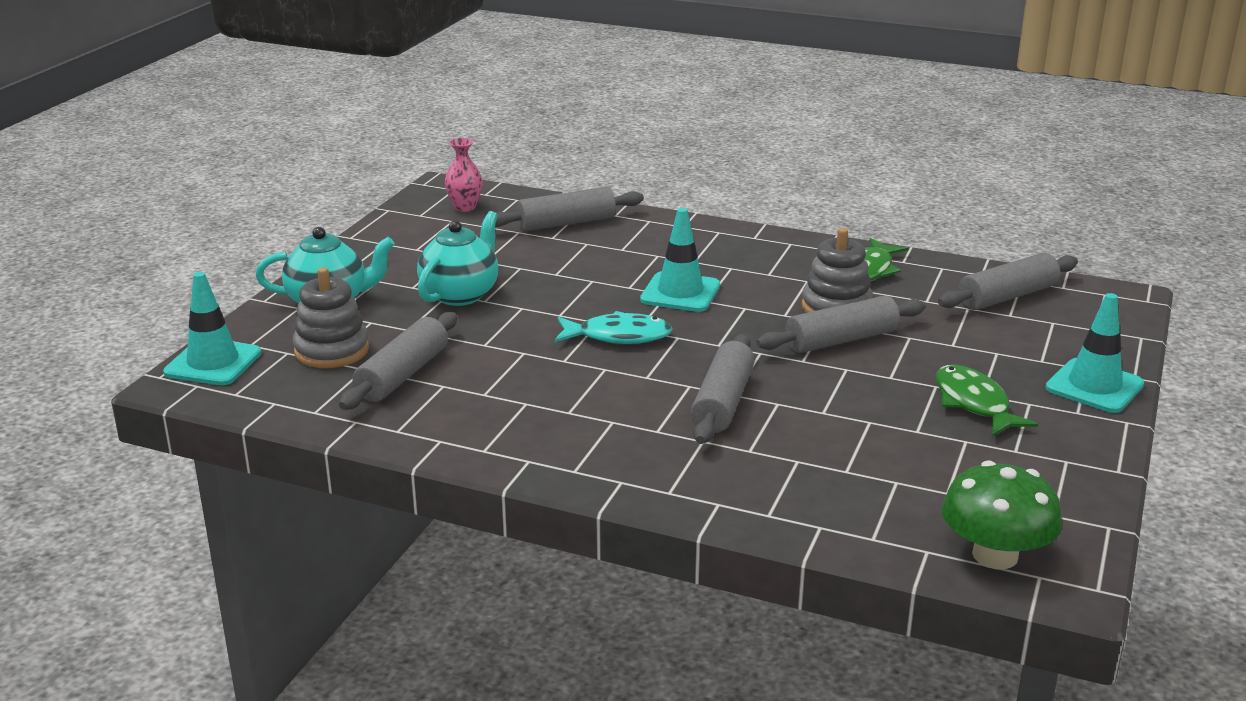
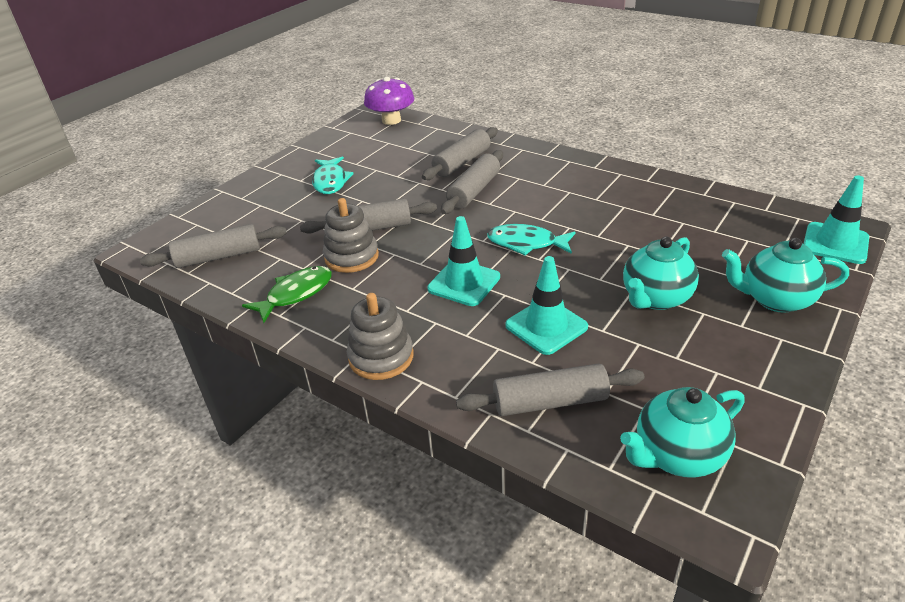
camera: 165 degrees left, 10 degrees up
(332, 350) = (746, 247): grey stacking toy -> grey stacking toy (381, 357)
(402, 375) = (684, 223): grey rolling pin -> grey rolling pin (462, 163)
(465, 207) = (677, 455): pink vase -> turquoise teapot
(974, 403) = (330, 181): green fish -> turquoise fish
(995, 555) = (391, 120): green mushroom -> purple mushroom
(1094, 386) = (252, 187): turquoise traffic cone -> turquoise traffic cone (546, 326)

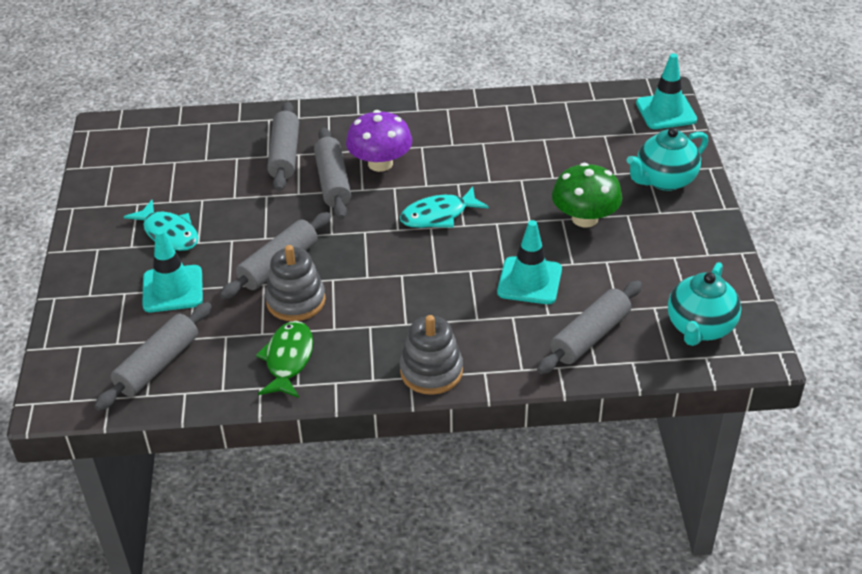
camera: 40 degrees left, 5 degrees up
(391, 120) = (142, 132): purple mushroom -> purple mushroom (380, 163)
(464, 283) = (426, 276): turquoise traffic cone -> turquoise traffic cone (173, 289)
(655, 298) = (585, 218): turquoise teapot -> green mushroom

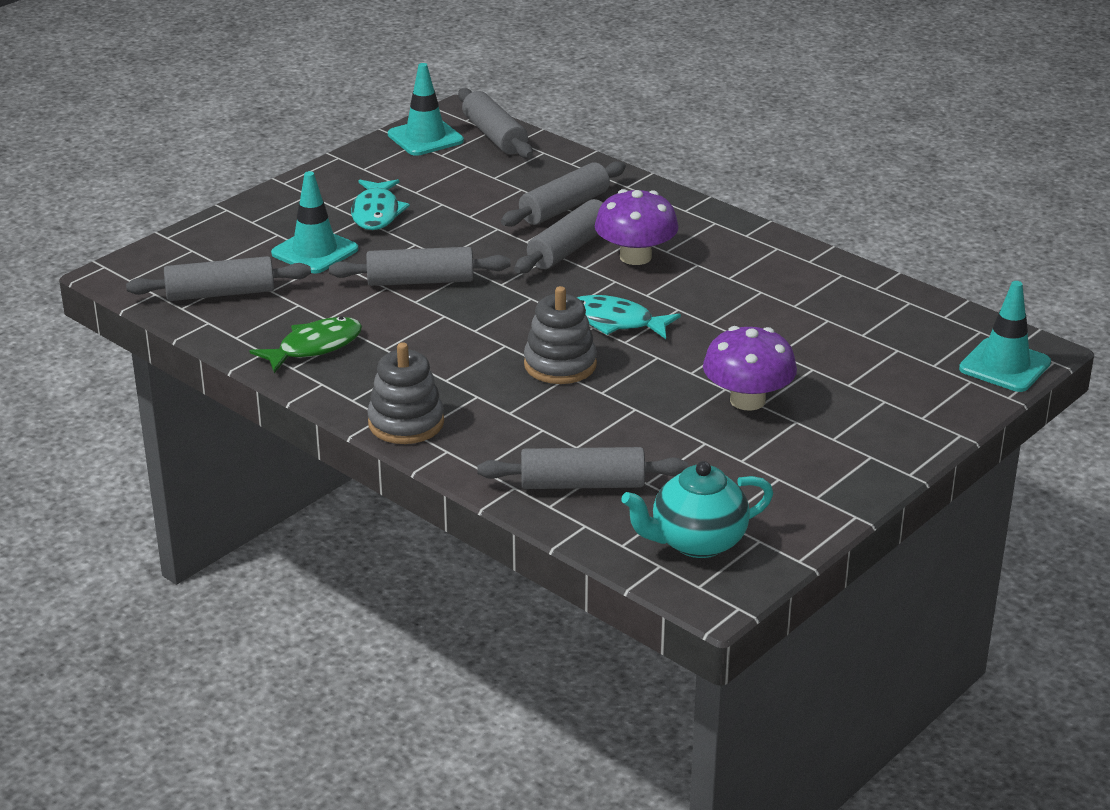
camera: 45 degrees right, 10 degrees down
(158, 129) = (495, 136): none -> grey rolling pin
(296, 301) = (390, 313): grey stacking toy -> grey stacking toy (560, 365)
(529, 281) = (605, 414): turquoise traffic cone -> turquoise traffic cone (425, 138)
(585, 218) = (747, 400): green mushroom -> purple mushroom
(664, 180) = (889, 417): turquoise teapot -> none

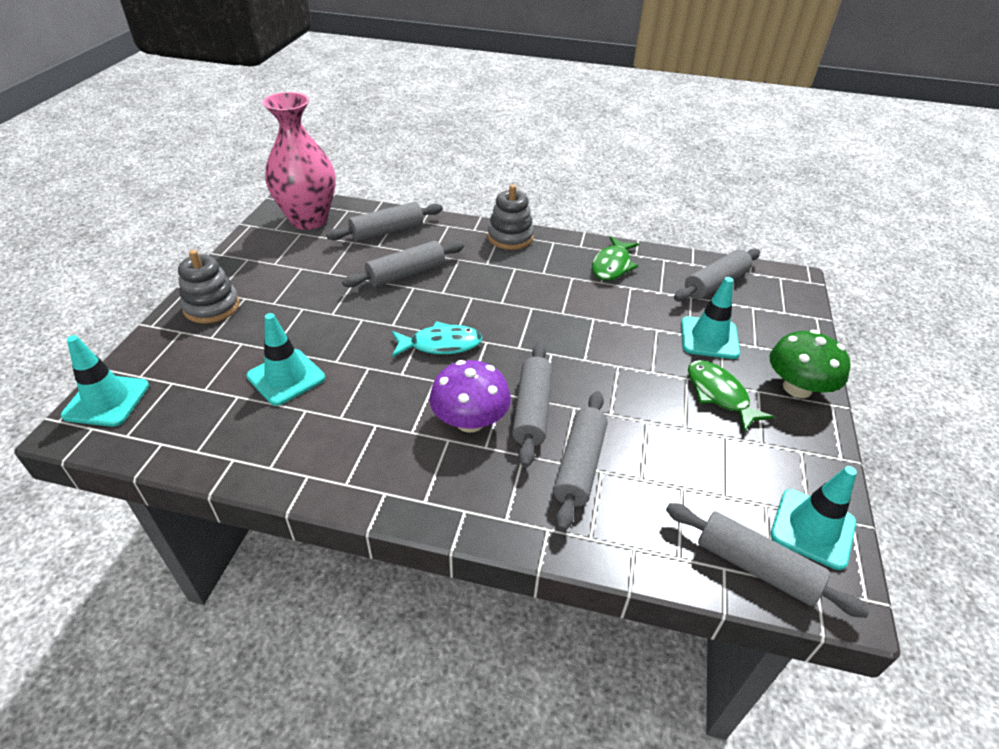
camera: 150 degrees right, 10 degrees up
(295, 198) = (797, 388): none -> green mushroom
(376, 213) = (719, 395): turquoise fish -> green fish
(420, 281) = (608, 336): grey rolling pin -> grey rolling pin (406, 274)
(560, 365) = (453, 298): grey stacking toy -> grey stacking toy (212, 307)
(697, 542) = (309, 220): turquoise teapot -> pink vase
(747, 400) = (312, 309): purple mushroom -> none
(805, 337) = (286, 377): none -> turquoise traffic cone

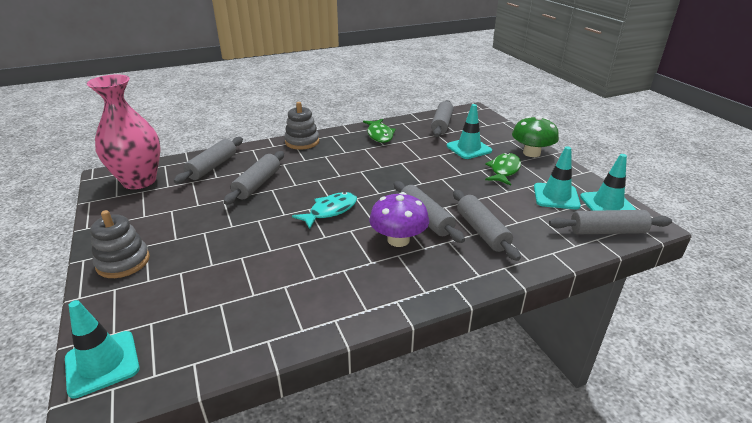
camera: 35 degrees left, 10 degrees down
(286, 377) = (245, 275): turquoise traffic cone -> turquoise traffic cone (556, 196)
(719, 395) = (504, 170): green fish -> green fish turned 90 degrees clockwise

